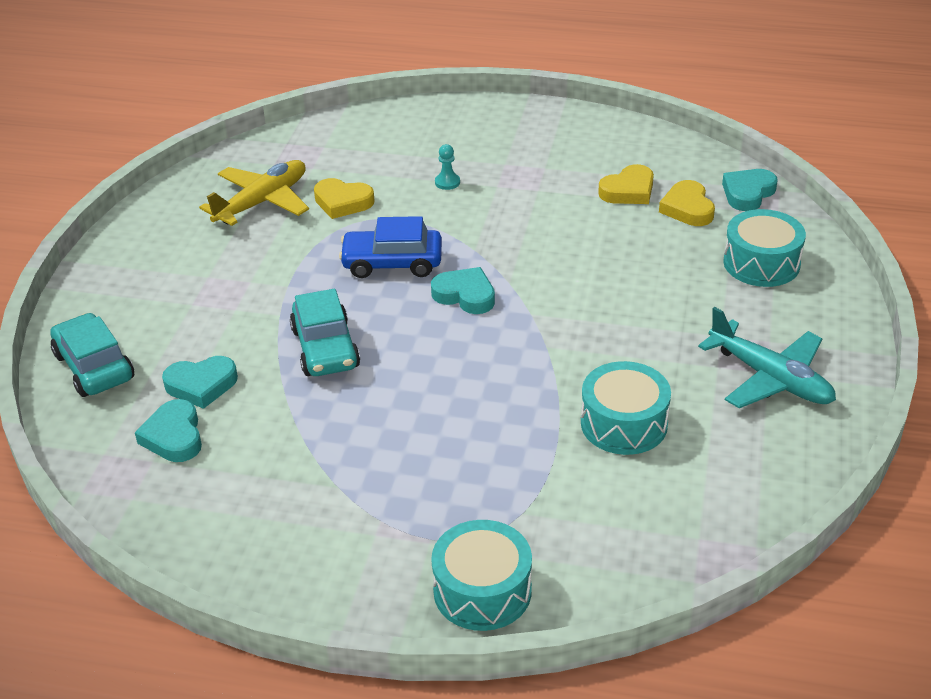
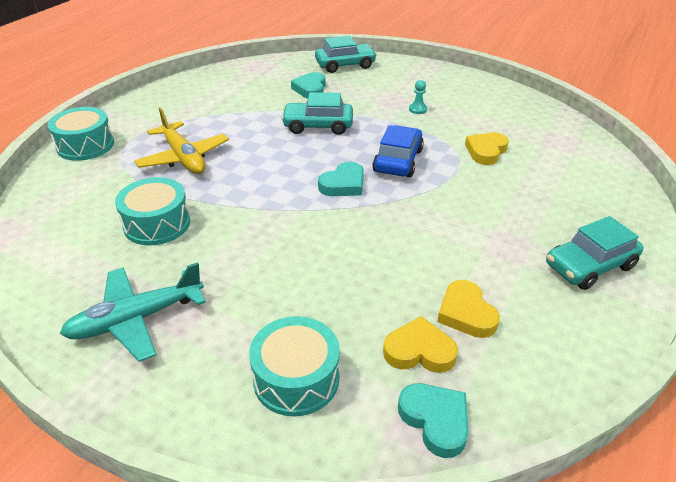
camera: 105 degrees right, 0 degrees up
(174, 436) = (275, 80): turquoise heart -> none
(262, 202) = (494, 122): yellow plane -> yellow plane (184, 158)
(447, 182) = (505, 203): turquoise pawn -> turquoise pawn (417, 109)
(525, 135) = (589, 266): none -> turquoise car

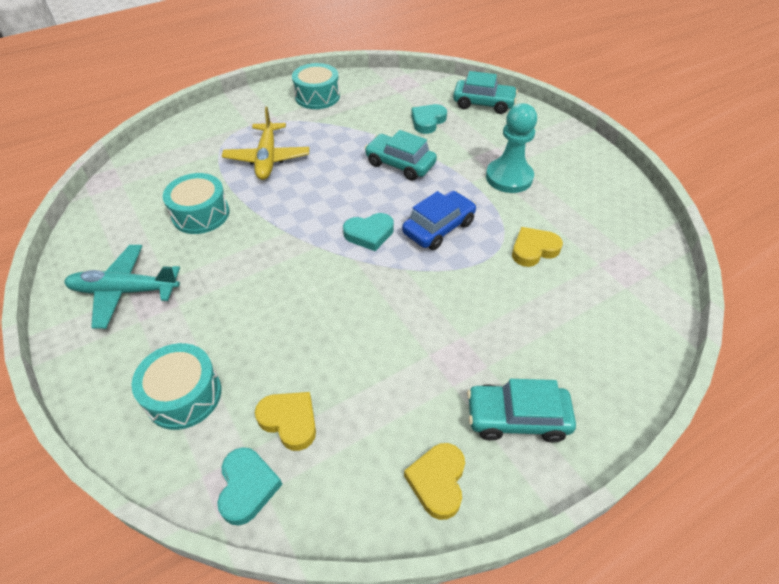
camera: 30 degrees right, 10 degrees up
(85, 145) = (209, 121): turquoise drum -> turquoise drum (317, 96)
(417, 109) = (509, 177): turquoise pawn -> turquoise pawn, size x2.42
(466, 313) = (358, 407): yellow heart -> yellow heart (437, 481)

